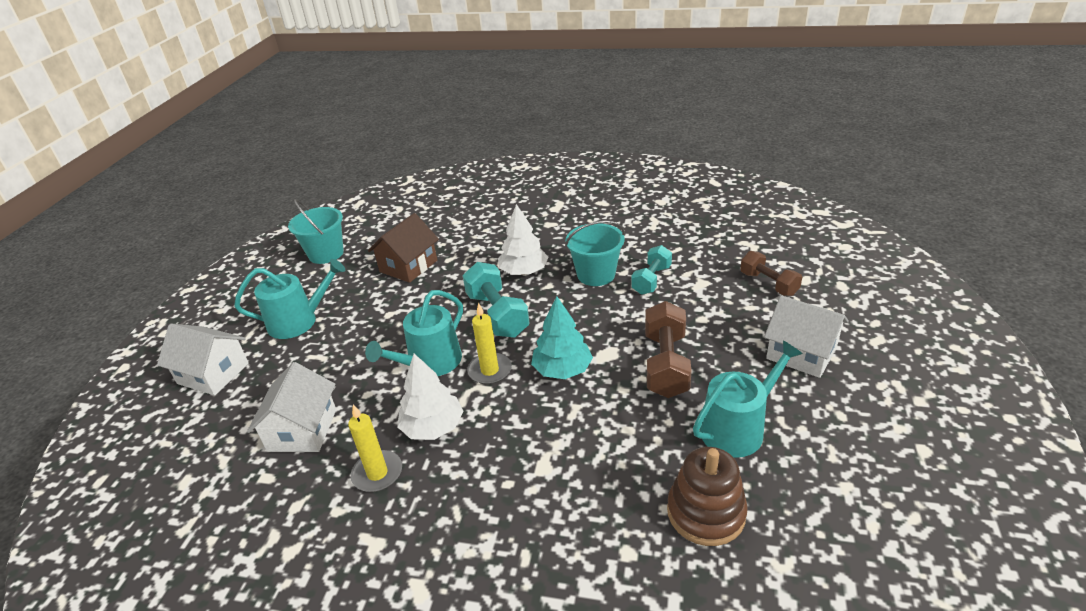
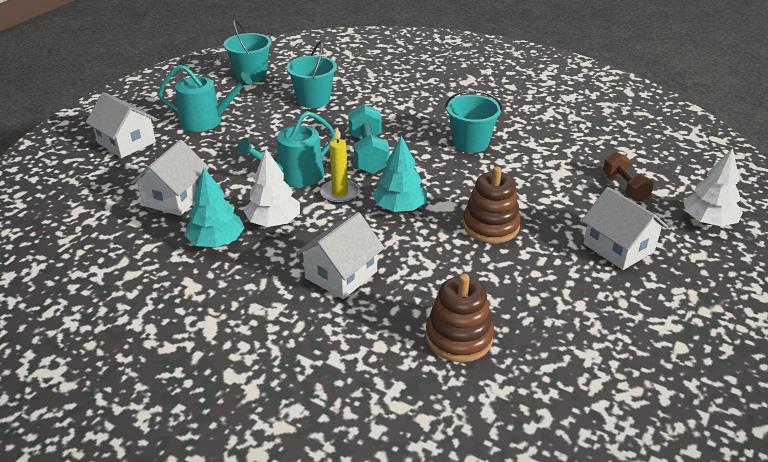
camera: 15 degrees right, 0 degrees up
(377, 473) = (216, 241): yellow candle -> turquoise tree
(408, 266) = (313, 100): brown house -> turquoise bucket
(524, 272) = (408, 126): white tree -> white tree (708, 221)
(540, 472) = (341, 274): none -> white house
(651, 280) = (518, 159): turquoise dumbbell -> none
(666, 364) = (490, 226): brown dumbbell -> brown stacking toy
(737, 428) = (523, 287): turquoise watering can -> none

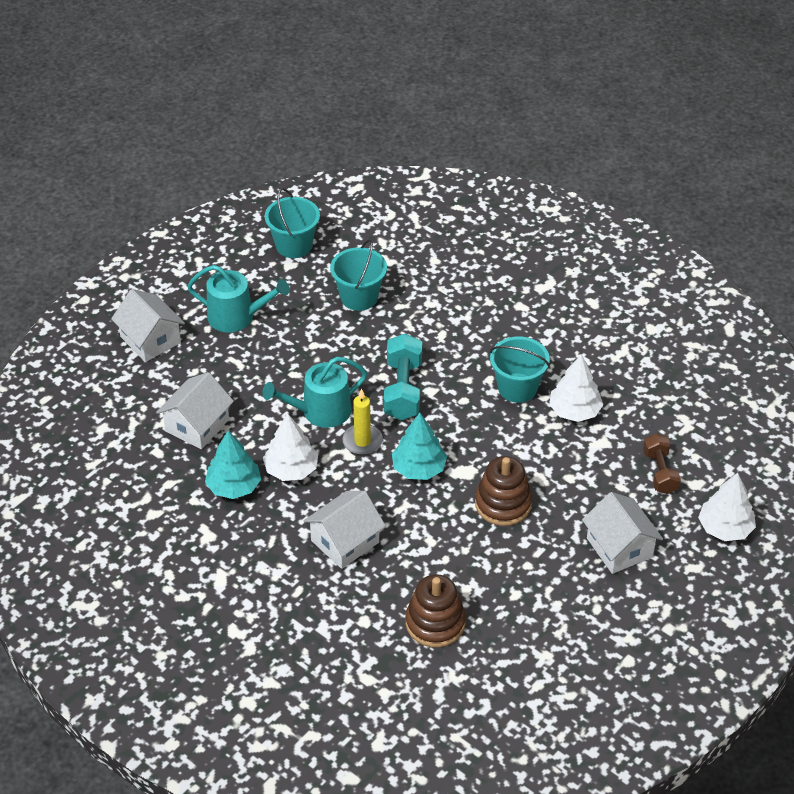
camera: 10 degrees right, 10 degrees up
(527, 153) = (574, 411): none -> white tree

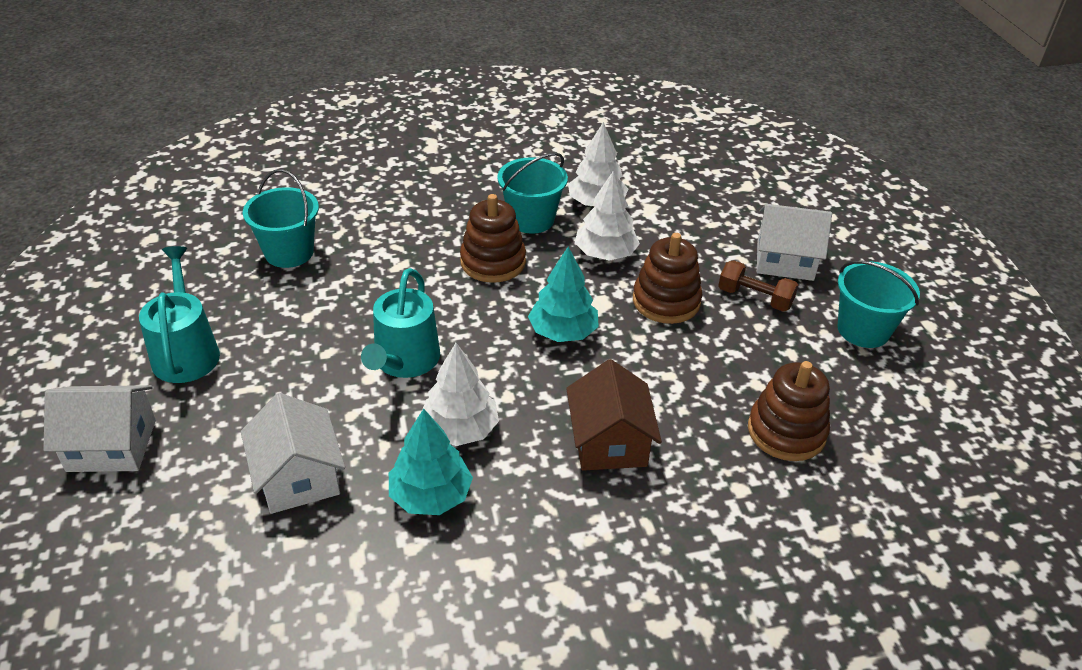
camera: 55 degrees left, 5 degrees down
(237, 317) = (186, 352): turquoise watering can -> turquoise watering can turned 60 degrees counterclockwise
(294, 245) = (155, 258): turquoise bucket -> turquoise bucket (863, 330)
(345, 541) = (609, 442): white house -> brown house
(362, 441) = (482, 352): yellow candle -> none
(402, 390) = (447, 288): turquoise dumbbell -> none
(451, 396) = (493, 262): none -> brown stacking toy
(660, 472) = (716, 196): brown dumbbell -> brown dumbbell (754, 298)
(725, 528) = (811, 196): white tree -> white tree (605, 254)

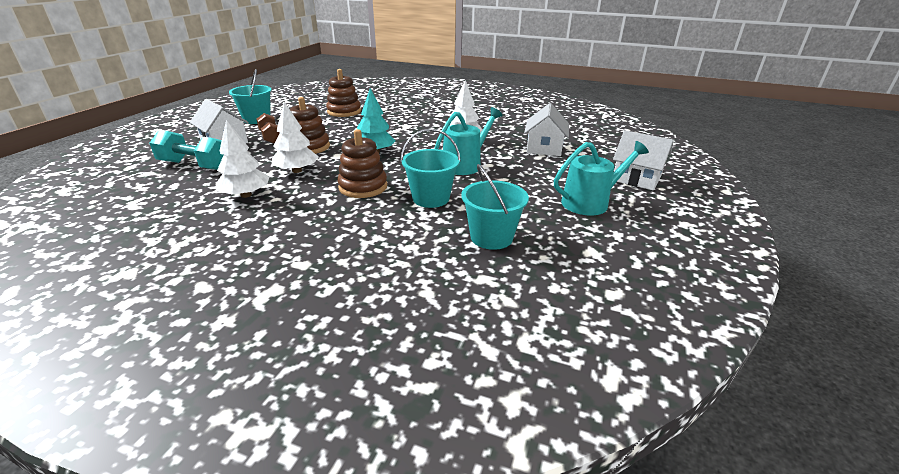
camera: 145 degrees left, 10 degrees down
(186, 352) = (590, 202): turquoise watering can -> turquoise watering can turned 135 degrees counterclockwise
(430, 495) = (492, 132): turquoise tree -> none
(531, 219) = (302, 200): turquoise bucket -> turquoise bucket (431, 198)
(609, 442) = (409, 125): brown house -> none
(726, 214) = (195, 165): none -> turquoise dumbbell

